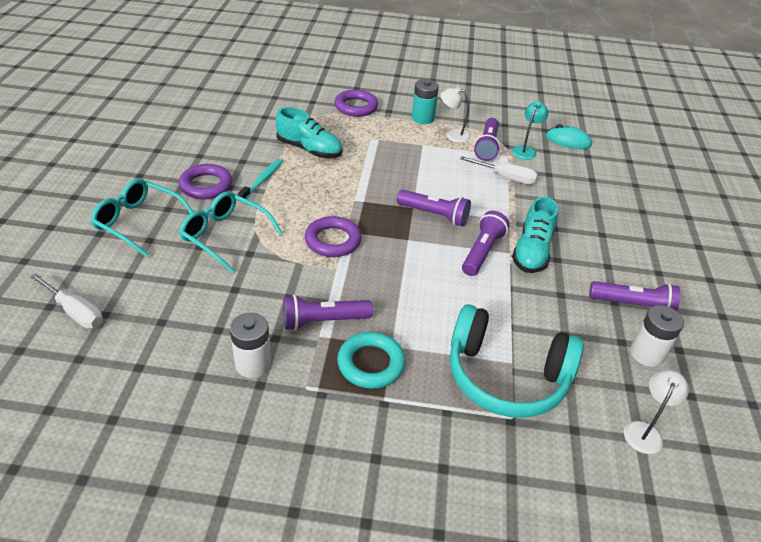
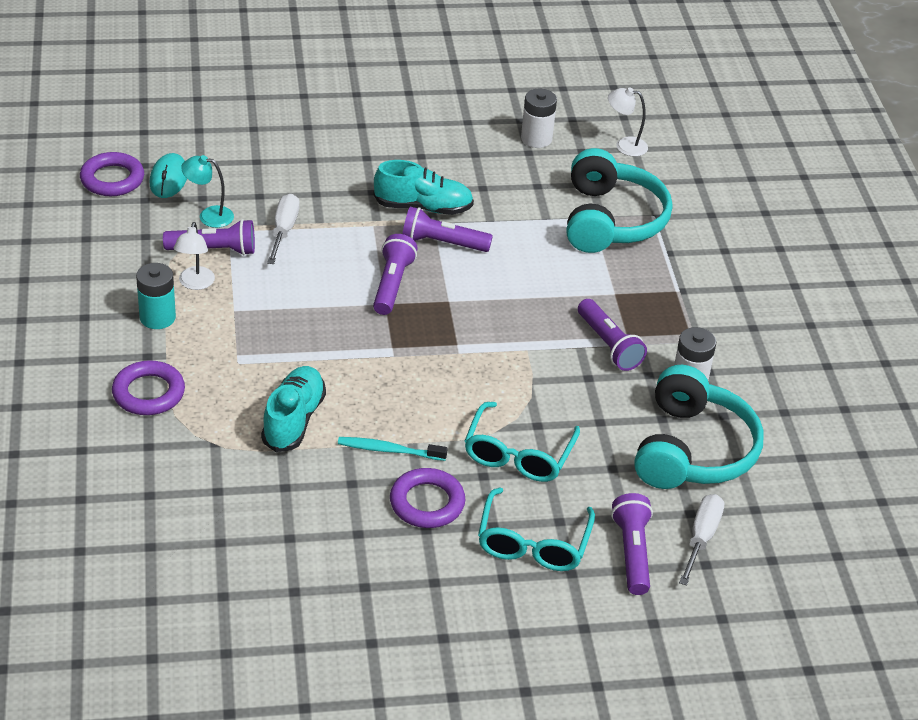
camera: 105 degrees left, 0 degrees up
(170, 338) = (692, 450): none -> turquoise headphones
(333, 240) = (481, 360): purple ring -> purple ring (112, 179)
(371, 364) = (644, 304): turquoise ring -> none
(633, 305) = (474, 143): purple flashlight -> purple flashlight (632, 552)

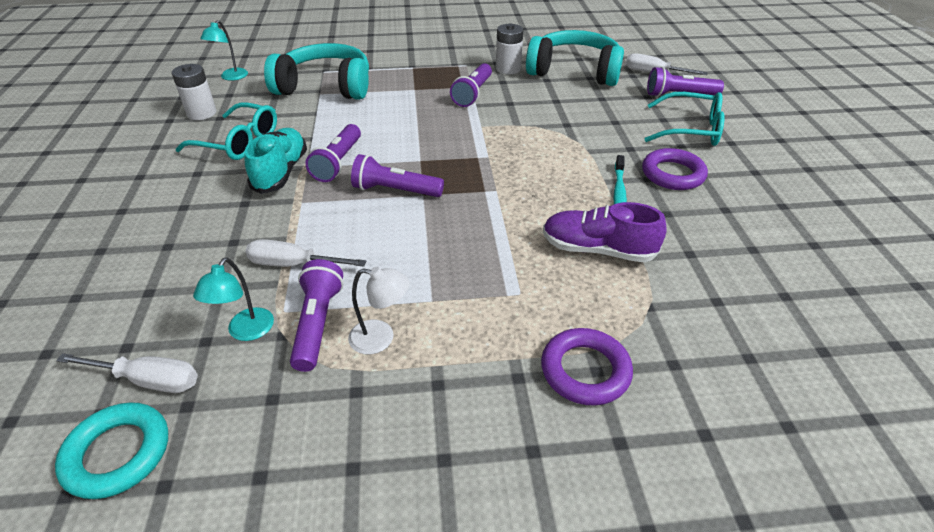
camera: 85 degrees left, 0 degrees up
(112, 179) = (118, 453): purple ring -> turquoise ring
(157, 317) = (445, 372): turquoise battery -> none
(169, 179) = (148, 380): turquoise mouse -> white screwdriver
(294, 420) = (597, 250): turquoise shoe -> purple shoe
(518, 454) = (601, 133): turquoise glasses -> turquoise glasses (239, 142)
(609, 345) = (473, 94): purple flashlight -> purple flashlight turned 135 degrees clockwise
(624, 145) = (231, 77): white lamp -> turquoise lamp

